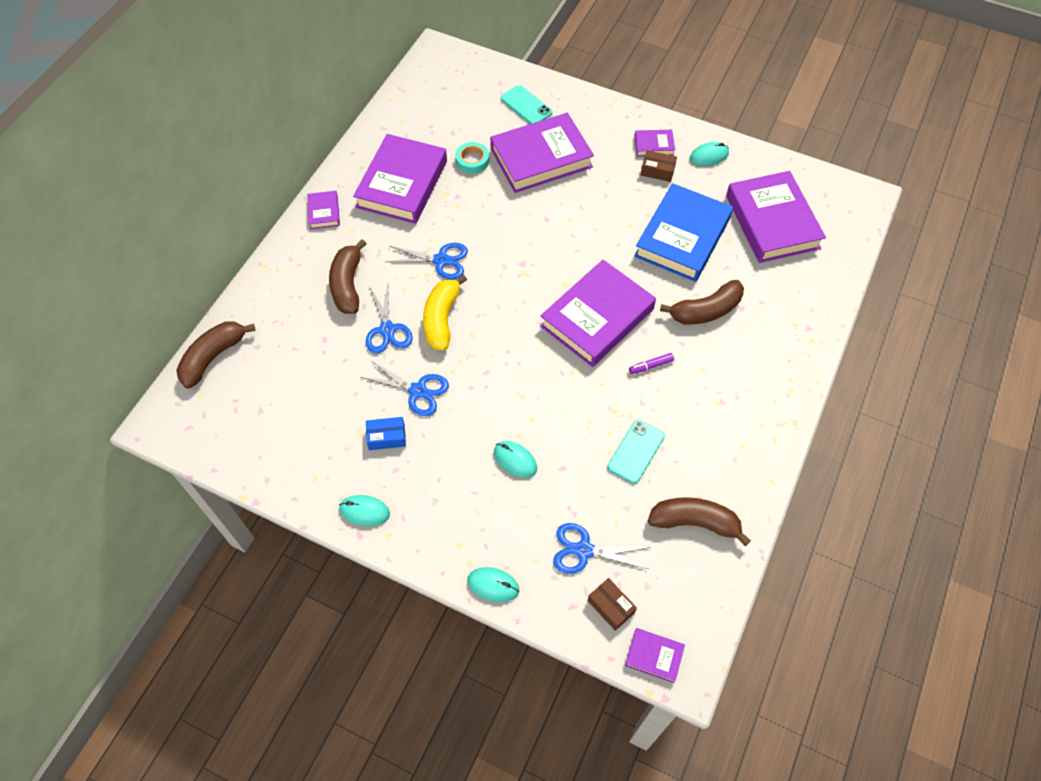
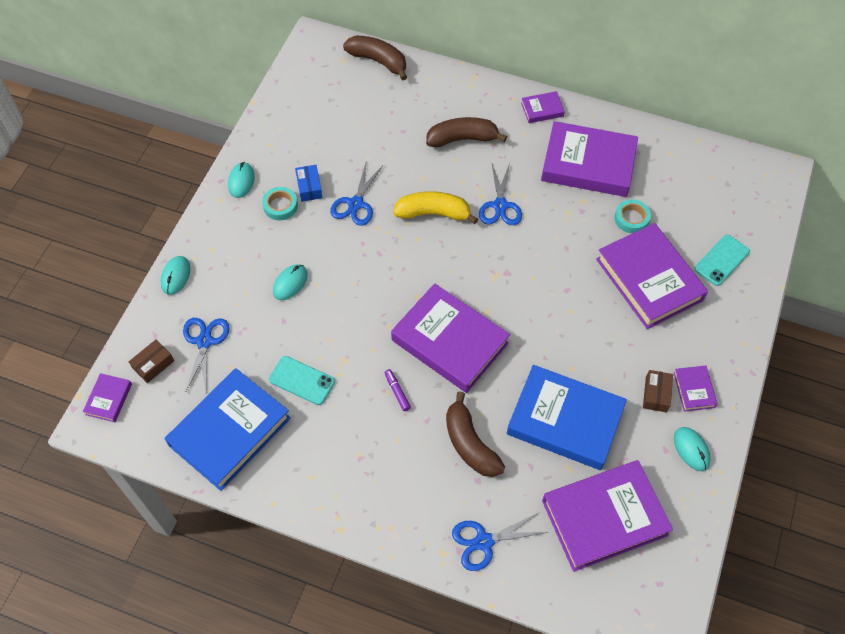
camera: 85 degrees right, 0 degrees up
(387, 330) = (417, 174): blue scissors -> blue scissors (484, 541)
(408, 468) = (280, 206): none -> turquoise tape
(694, 522) = (230, 432): brown banana -> blue book

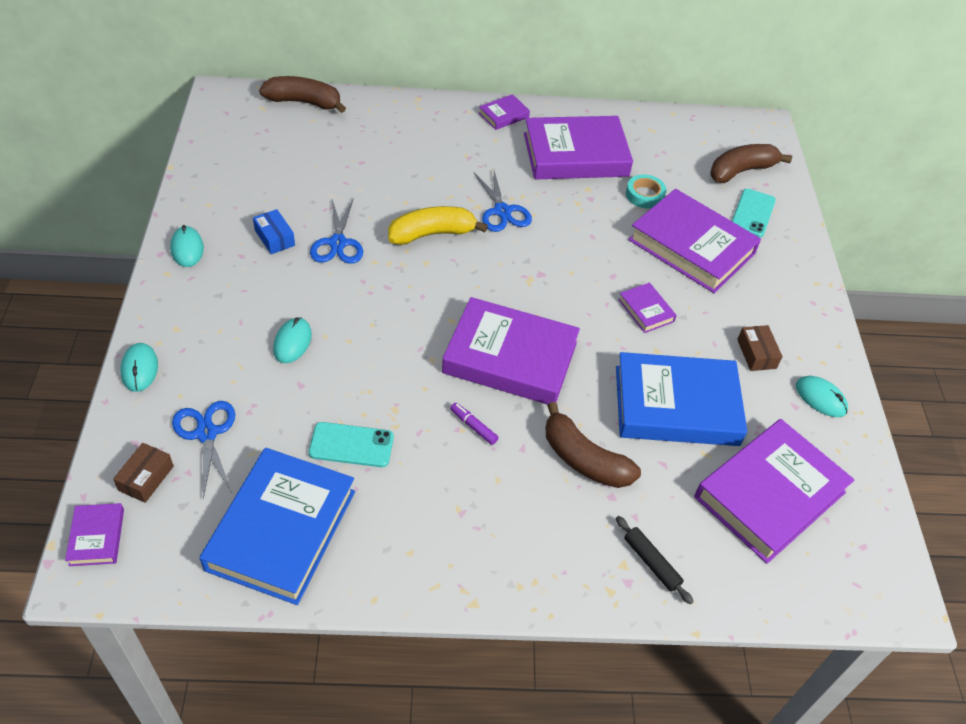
camera: 25 degrees left, 10 degrees down
(280, 206) = (247, 264): turquoise tape -> none
(462, 139) = (431, 157): brown banana -> brown banana (741, 171)
(484, 541) = (651, 563): blue scissors -> black rolling pin
(694, 390) = (791, 339): purple book -> purple book (646, 310)

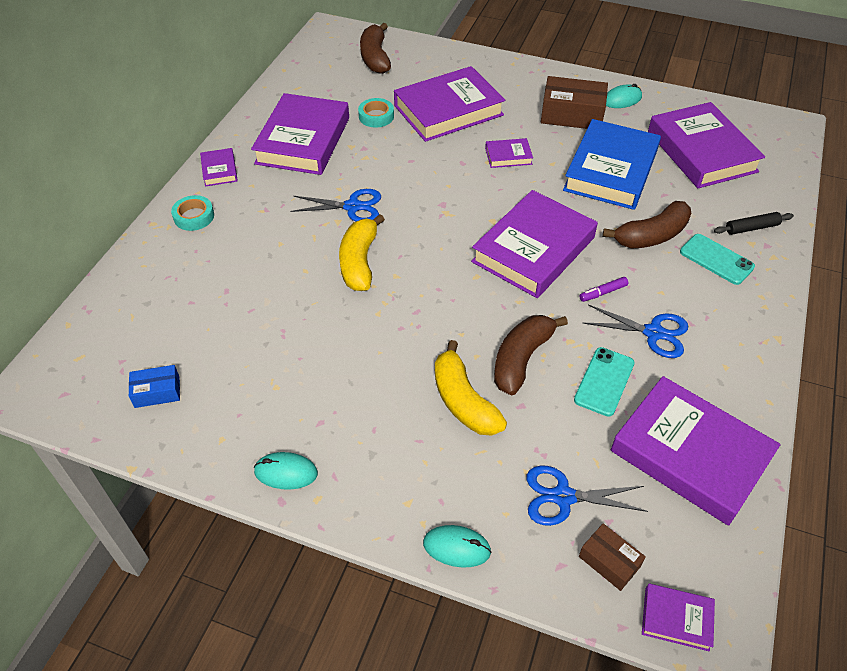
camera: 65 degrees left, 0 degrees up
(275, 238) = (306, 387): blue box -> blue box (157, 392)
(281, 530) = (690, 454): blue book -> purple book
(292, 342) = (463, 401): turquoise mouse -> yellow banana
(304, 102) = (95, 317): brown banana -> brown banana (521, 359)
(337, 243) = (339, 336): blue scissors -> blue scissors (653, 333)
(438, 118) = (194, 216): none -> turquoise tape
(753, 213) = (426, 68): turquoise phone -> turquoise phone (716, 259)
(756, 354) = (572, 115): brown box -> brown box, size x1.82

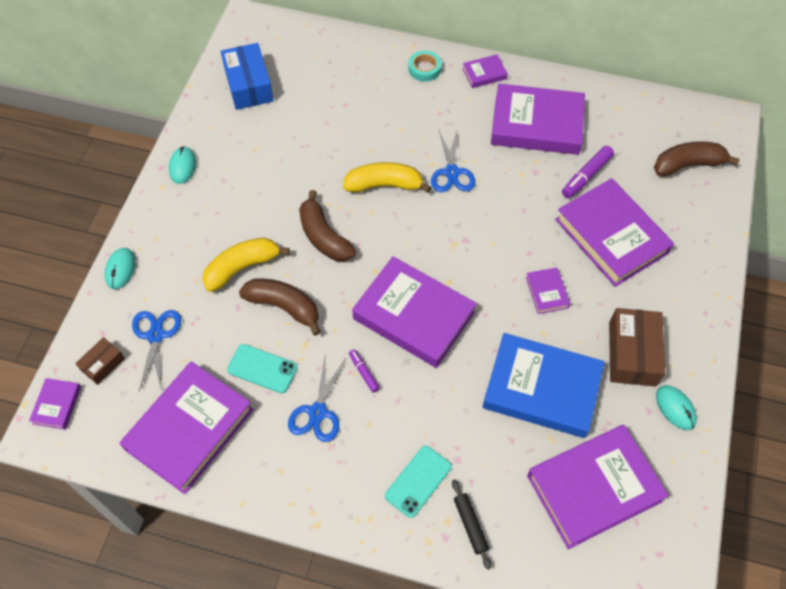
camera: 85 degrees right, 10 degrees up
(157, 392) = (249, 85): blue box -> blue box, size x1.82
(376, 116) = (586, 176): turquoise tape -> purple marker
(651, 236) = (445, 421): brown banana -> brown banana (324, 237)

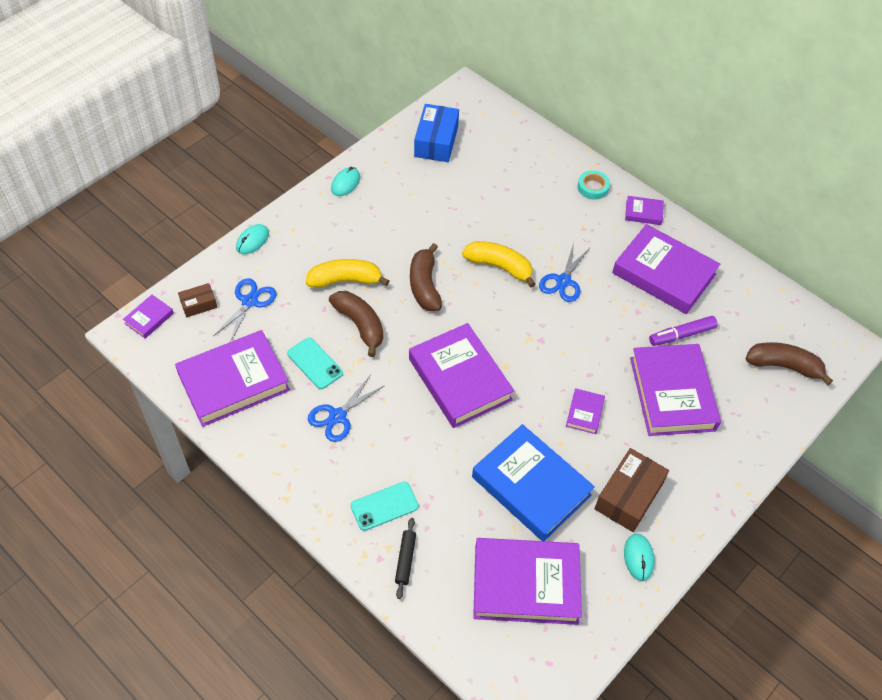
camera: 25 degrees right, 5 degrees down
(364, 372) = (392, 404): purple marker -> none

